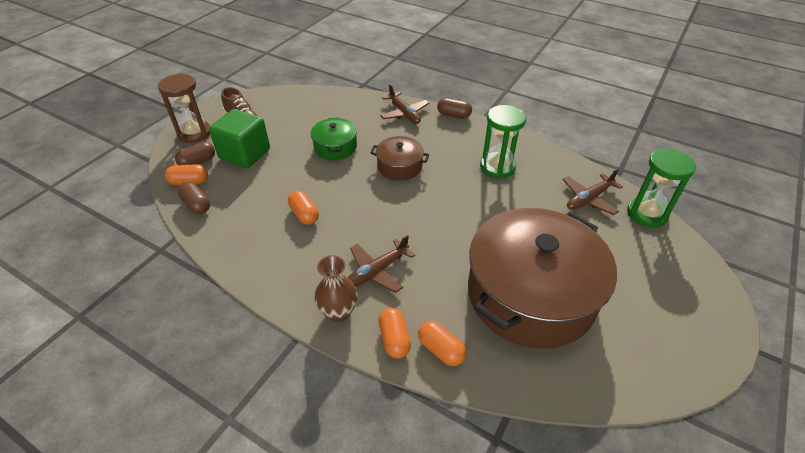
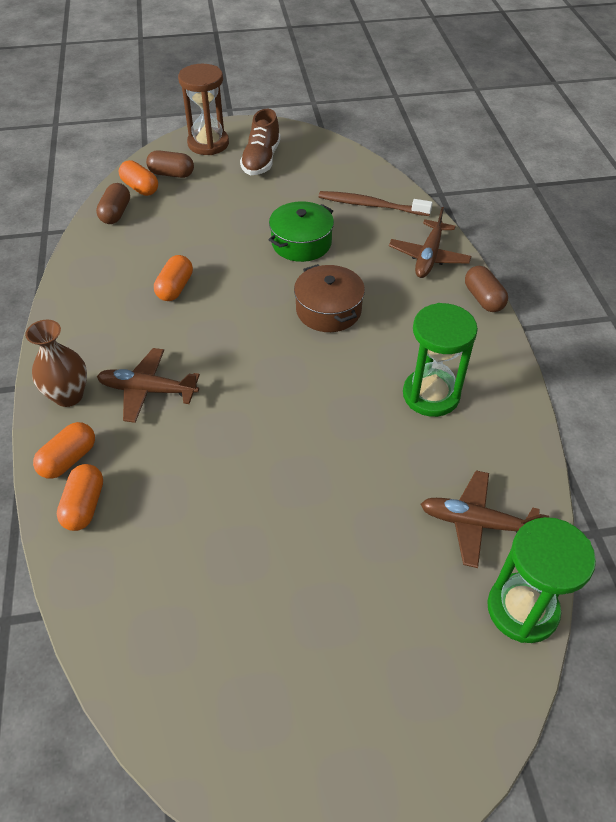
camera: 50 degrees right, 5 degrees up
(245, 154) = (216, 192): green cube -> none
(340, 108) = (371, 205): none -> brown toothbrush
(530, 294) = (234, 546): brown pot -> none

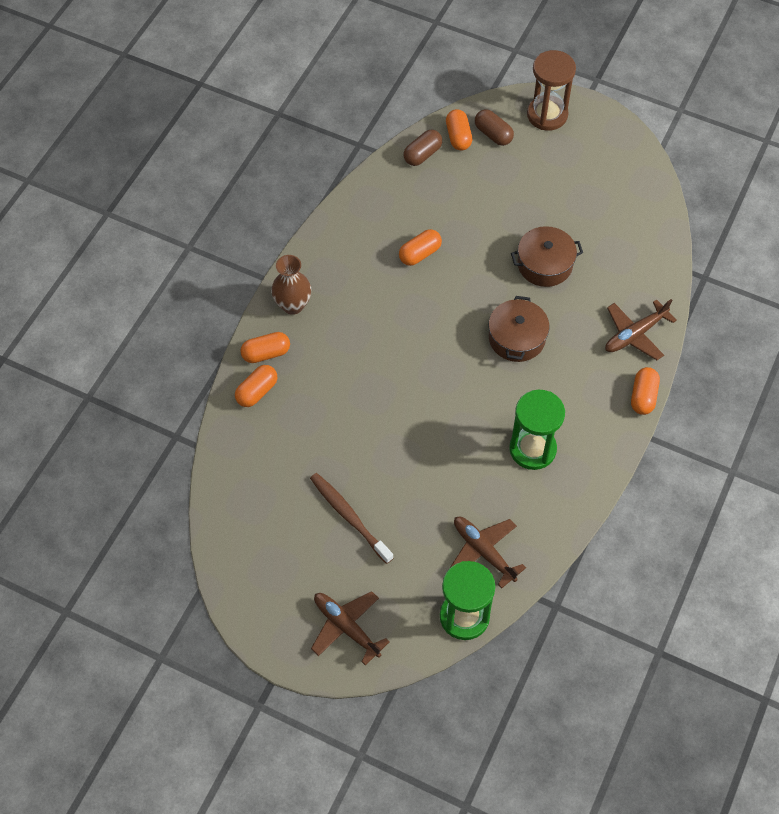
camera: 35 degrees right, 10 degrees up
(148, 390) = (345, 331): brown plane -> brown plane (346, 627)
(261, 160) = (578, 158): brown shoe -> none
(301, 243) = (545, 264): green pot -> brown pot
(371, 205) = (632, 257): brown toothbrush -> brown toothbrush (349, 516)
(483, 299) = (643, 396): brown capsule -> orange capsule

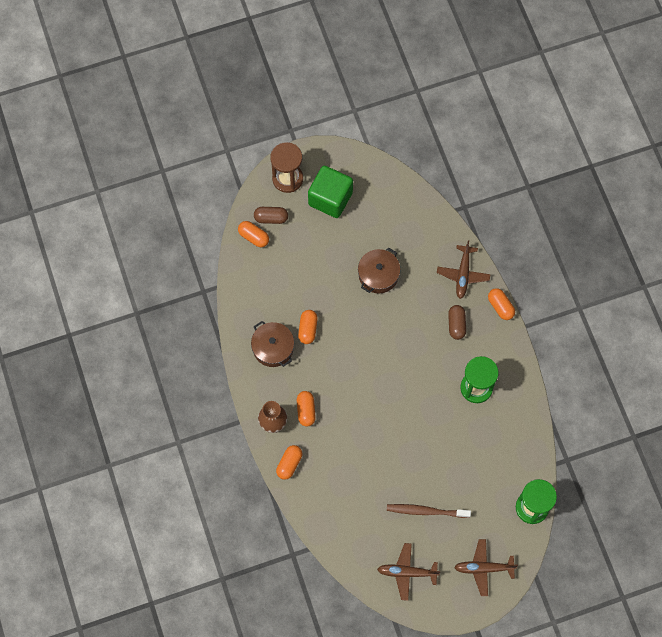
camera: 45 degrees left, 10 degrees up
(257, 391) = (308, 490): orange capsule -> orange capsule (306, 410)
(422, 154) = (246, 266): brown capsule -> brown capsule (456, 324)
(483, 551) = (507, 465): brown plane -> brown plane (407, 572)
(517, 338) = (407, 332): brown pot -> brown pot (273, 348)
(570, 163) = (330, 199): none -> green cube

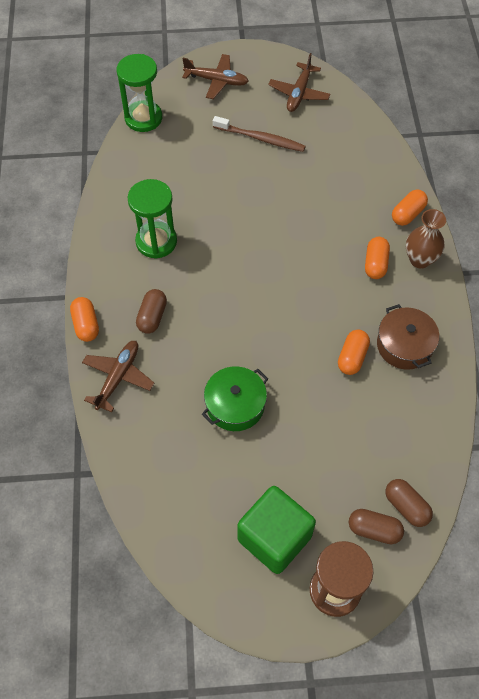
camera: 165 degrees left, 10 degrees down
(254, 237) = (406, 506): orange capsule -> brown capsule
(378, 275) = (235, 405): brown pot -> green pot
(407, 572) = (299, 93): brown plane -> brown plane turned 90 degrees clockwise

